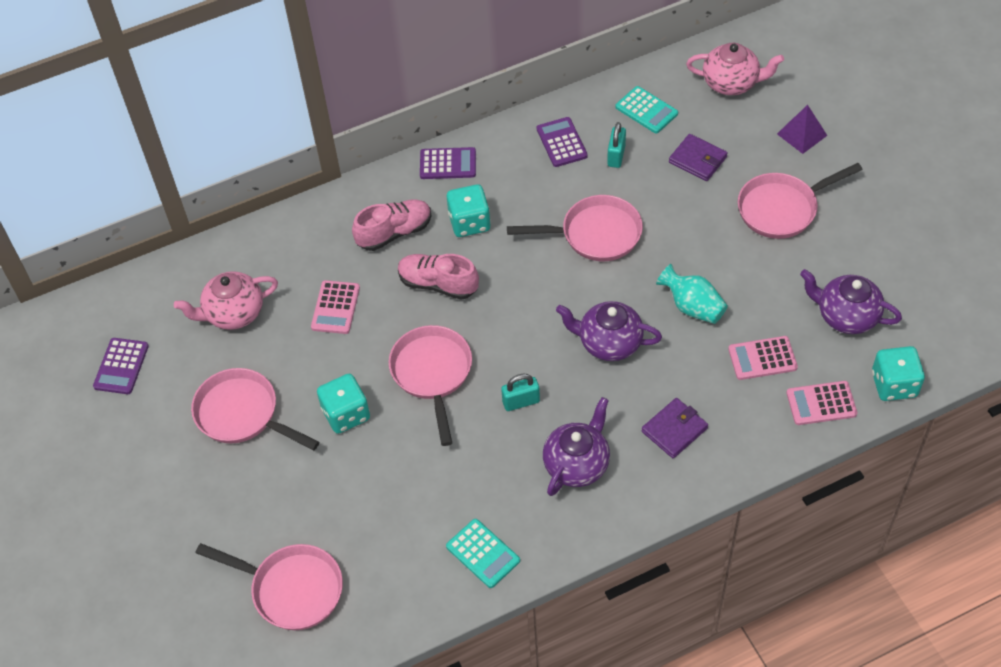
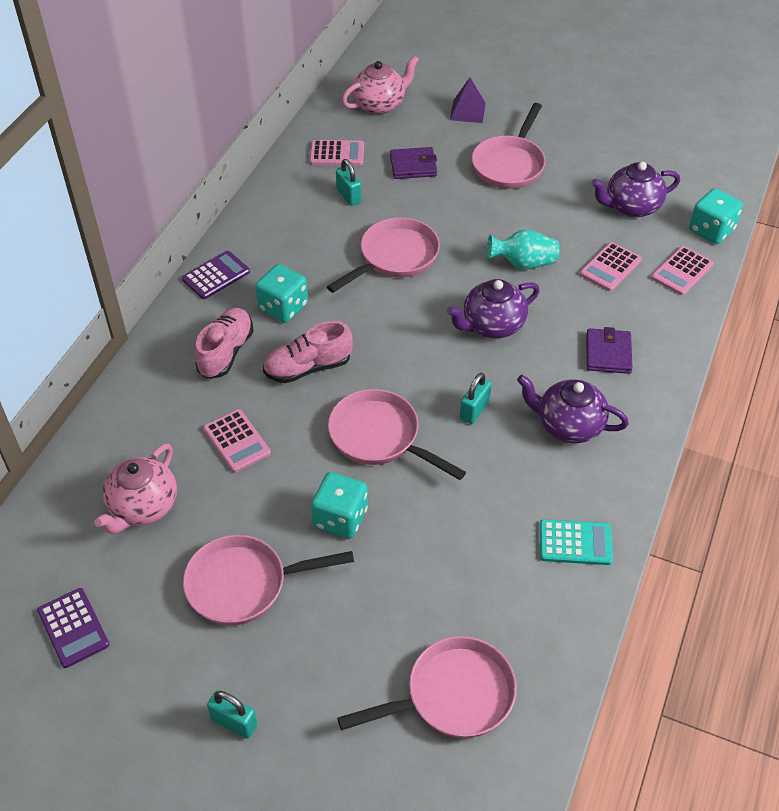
camera: 45 degrees left, 5 degrees down
(152, 499) = (234, 722): none -> turquoise padlock
(561, 142) = (295, 210): purple calculator -> none
(577, 464) = (568, 425): purple teapot -> purple teapot turned 60 degrees counterclockwise
(646, 110) = (337, 154): turquoise calculator -> pink calculator

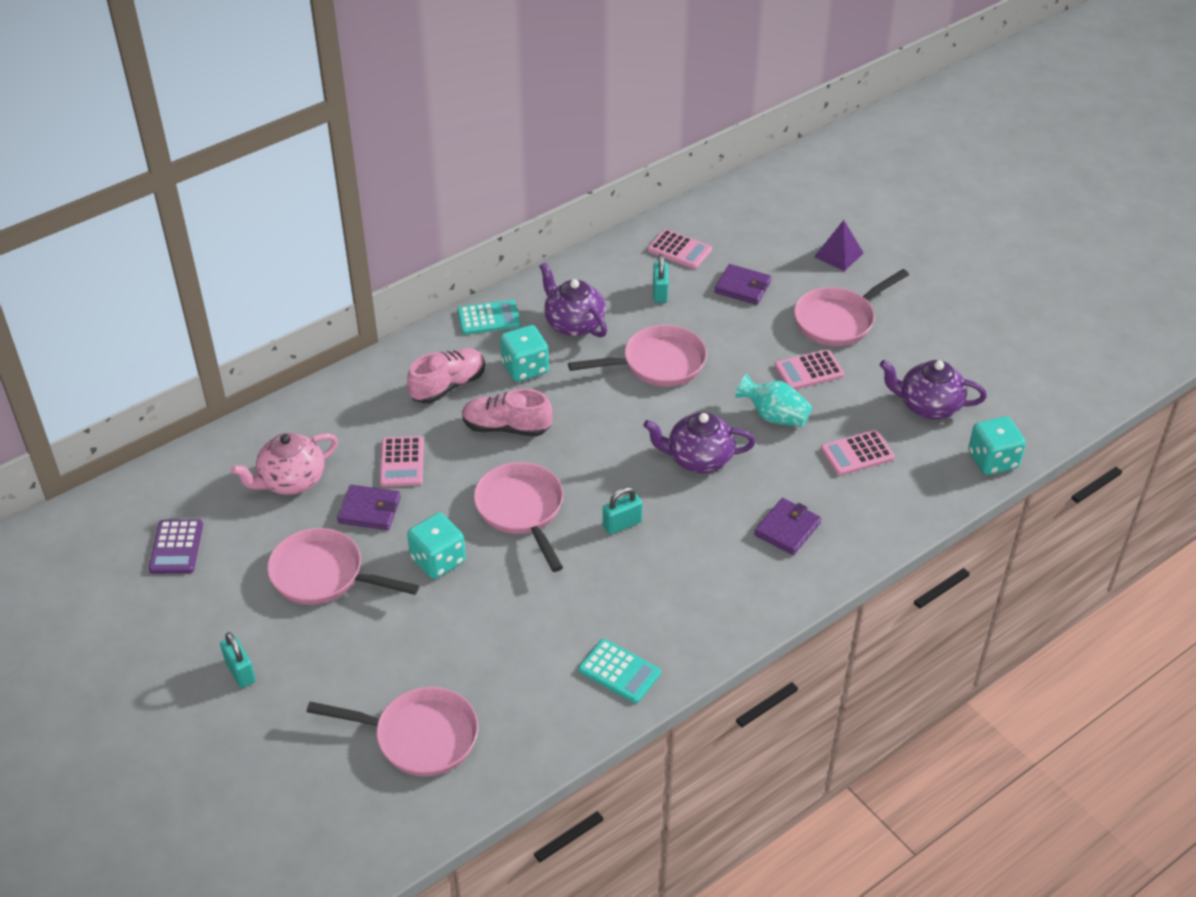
camera: 30 degrees right, 5 degrees down
(216, 275) = (488, 318): purple calculator -> turquoise calculator
(240, 500) = (369, 510): none -> purple wallet
(380, 105) = (757, 218): pink teapot -> none
(568, 425) = (696, 574): purple teapot -> purple teapot (573, 324)
(682, 271) = (927, 486): pink calculator -> pink calculator (809, 371)

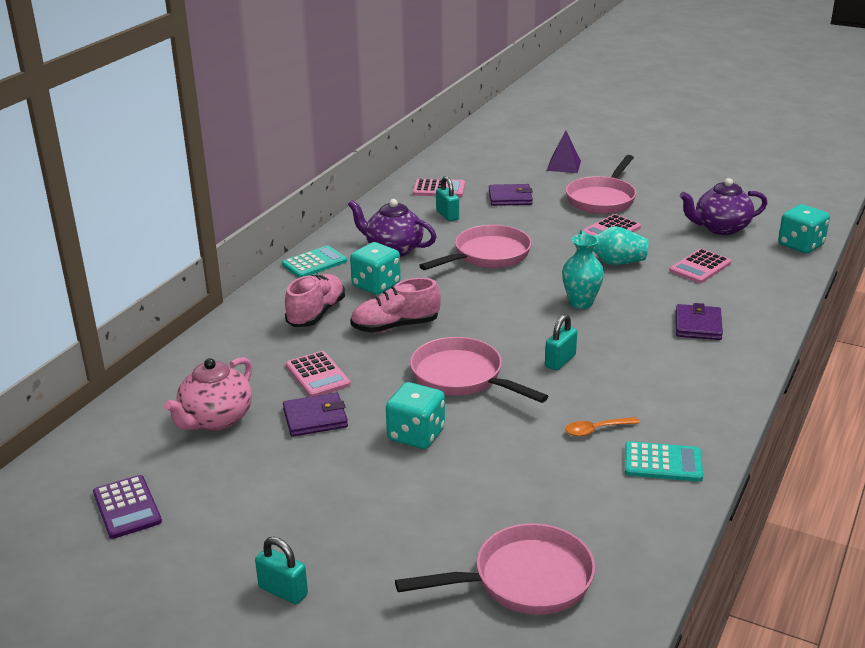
camera: 25 degrees left, 15 degrees down
(323, 575) = (309, 481): pink pan -> none
(591, 614) = (596, 430): none -> orange spoon
(698, 459) = (581, 303): purple teapot -> turquoise vase

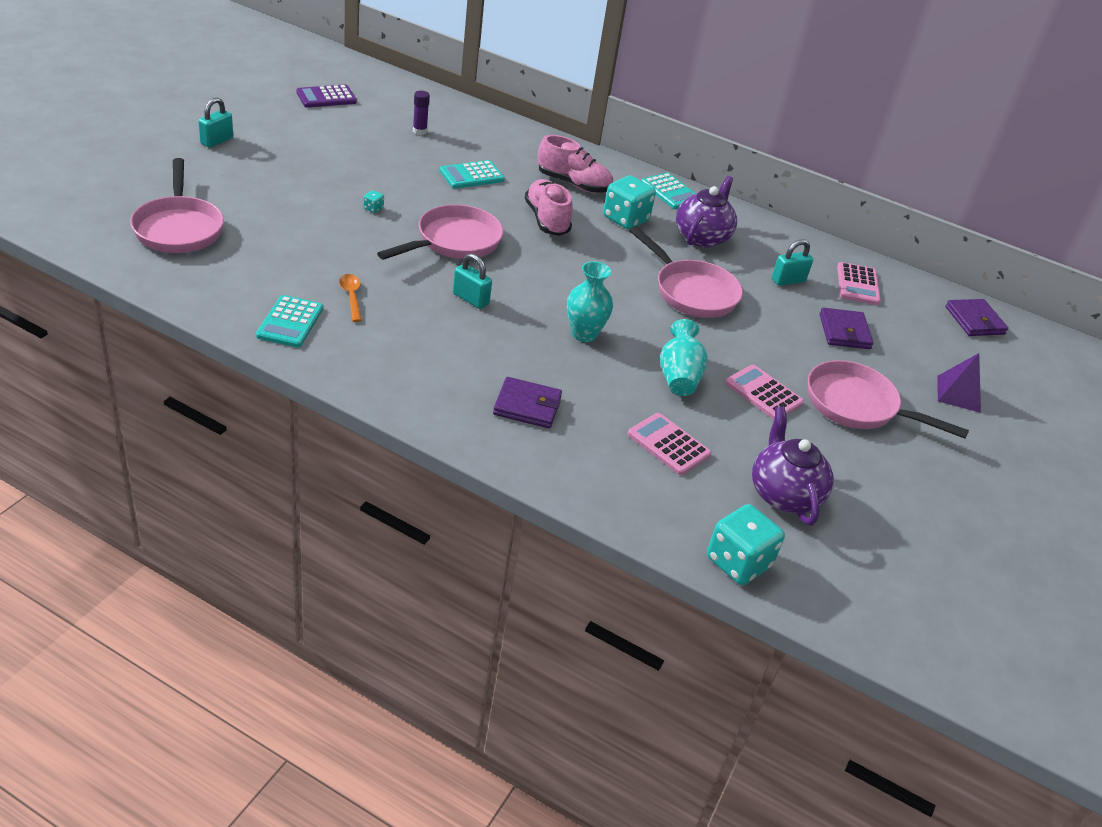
camera: 85 degrees right, 10 degrees up
(215, 419) = (419, 131): pink teapot -> purple glue stick
(315, 418) = (410, 169): purple wallet -> purple wallet (974, 320)
(317, 375) = (472, 175): pink calculator -> turquoise calculator
(416, 435) = (373, 208): turquoise dice -> turquoise dice, size x0.40

